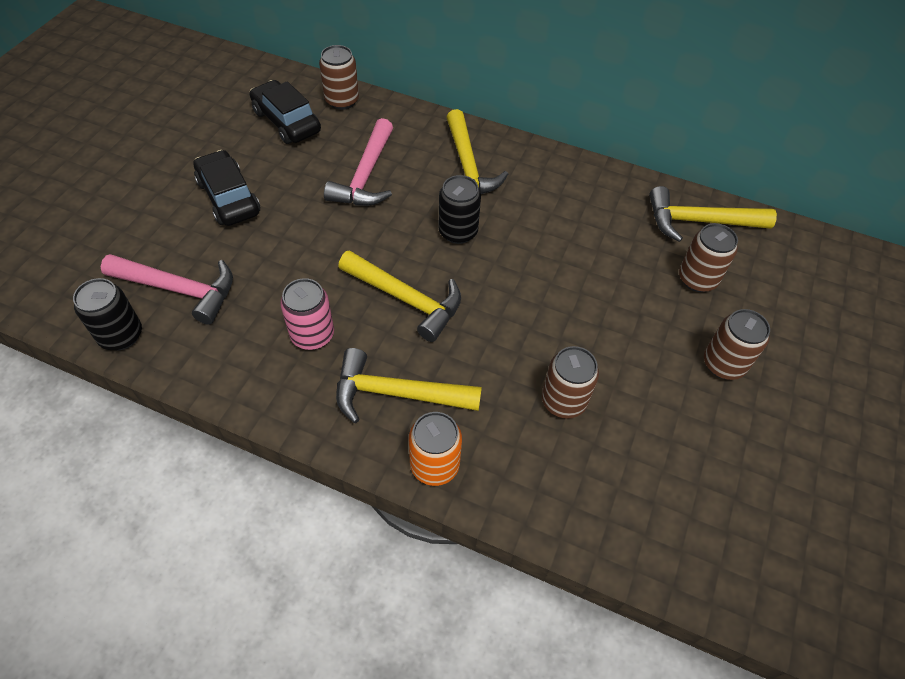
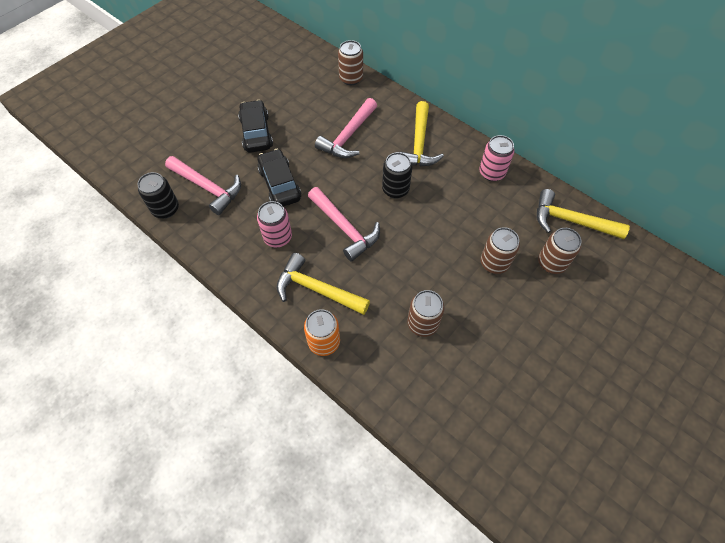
camera: 20 degrees right, 5 degrees up
(286, 121) = (309, 87): black car -> black car (279, 184)
(406, 299) = (345, 228): yellow hammer -> pink hammer
(577, 183) = (492, 173): none -> pink can
(723, 364) = (545, 328): brown can -> brown can (494, 263)

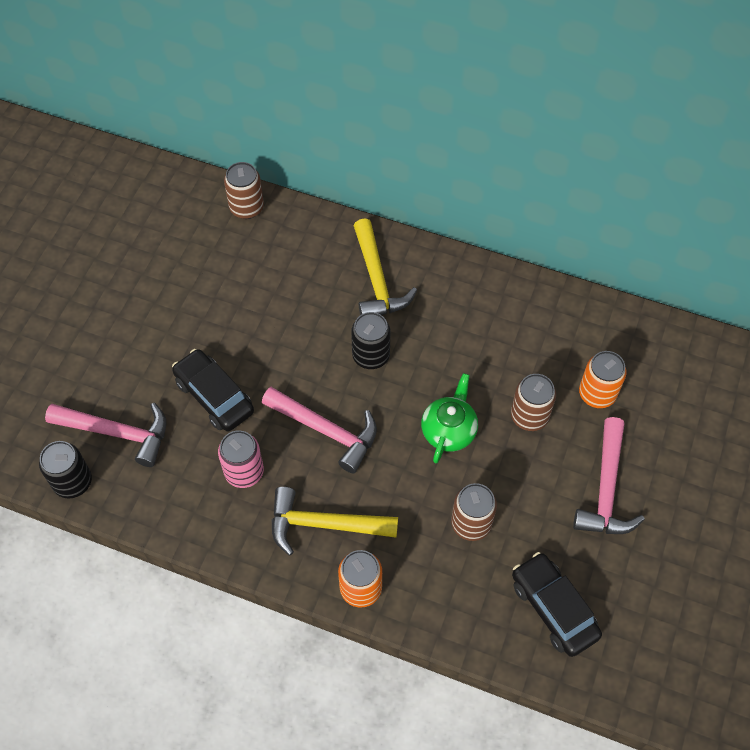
camera: 20 degrees left, 0 degrees up
(256, 133) = (148, 330): black car -> black car (553, 608)
(348, 136) = (278, 298): pink hammer -> pink hammer (606, 489)
(431, 254) = (449, 430): none -> green teapot
(492, 173) = (485, 293): pink can -> none
(551, 263) = (597, 394): brown can -> orange can
(570, 221) = (602, 330): yellow hammer -> none

